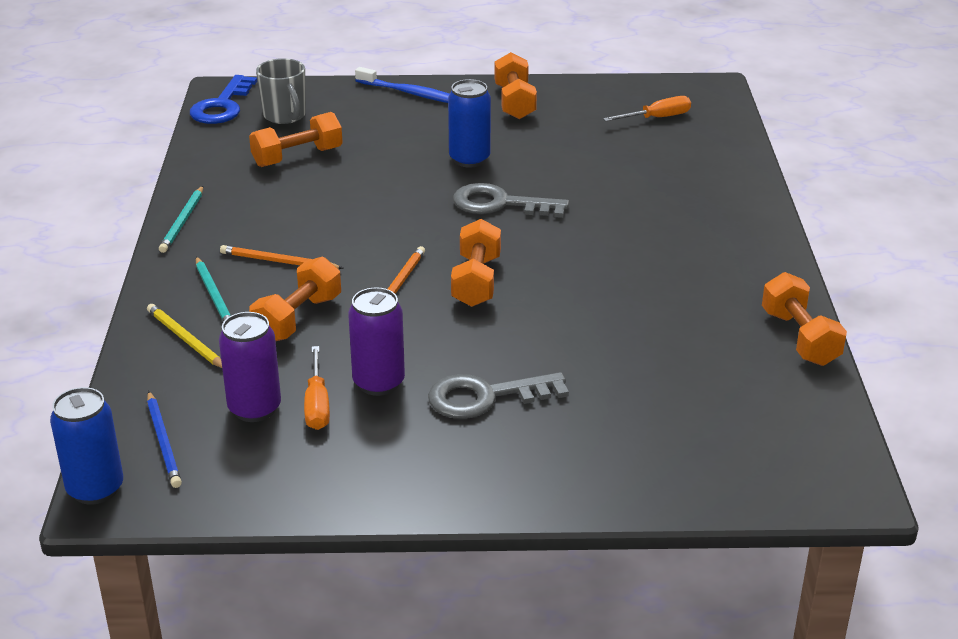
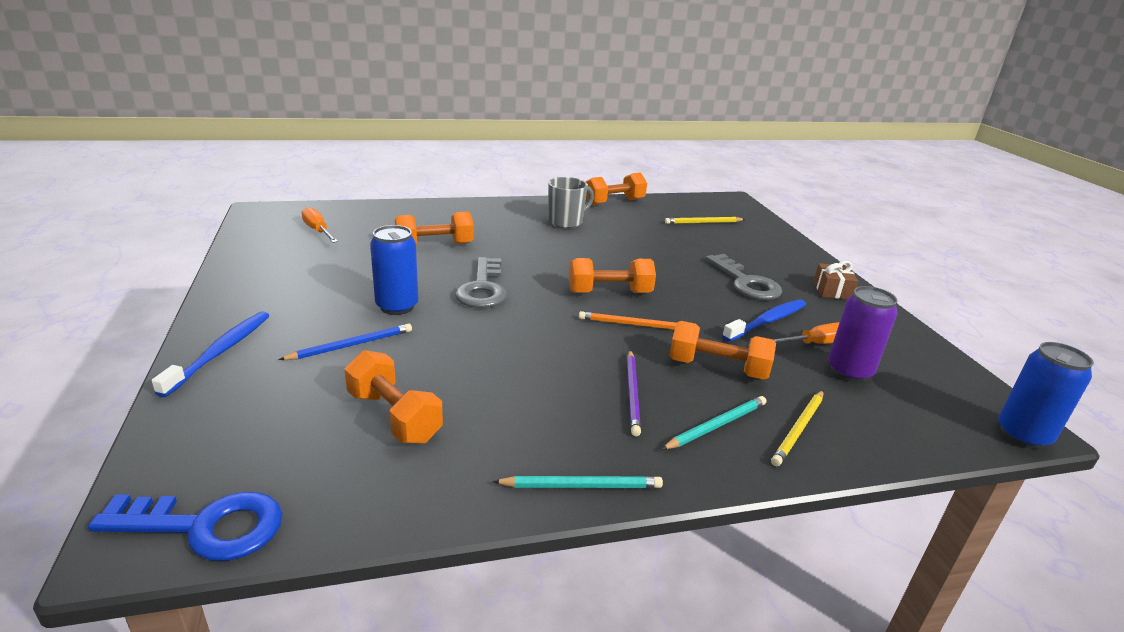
camera: 105 degrees left, 5 degrees down
(163, 442) = (934, 410): blue pencil -> blue pencil (351, 345)
(279, 262) = (632, 393): orange pencil -> purple pencil
(285, 116) = (264, 447): grey mug -> grey mug (566, 222)
(378, 383) = (767, 321): purple can -> blue toothbrush
(447, 475) = (832, 290): none -> brown gift
(514, 102) = (267, 290): orange dumbbell -> orange dumbbell (435, 245)
(715, 416) = (703, 223): none -> yellow pencil

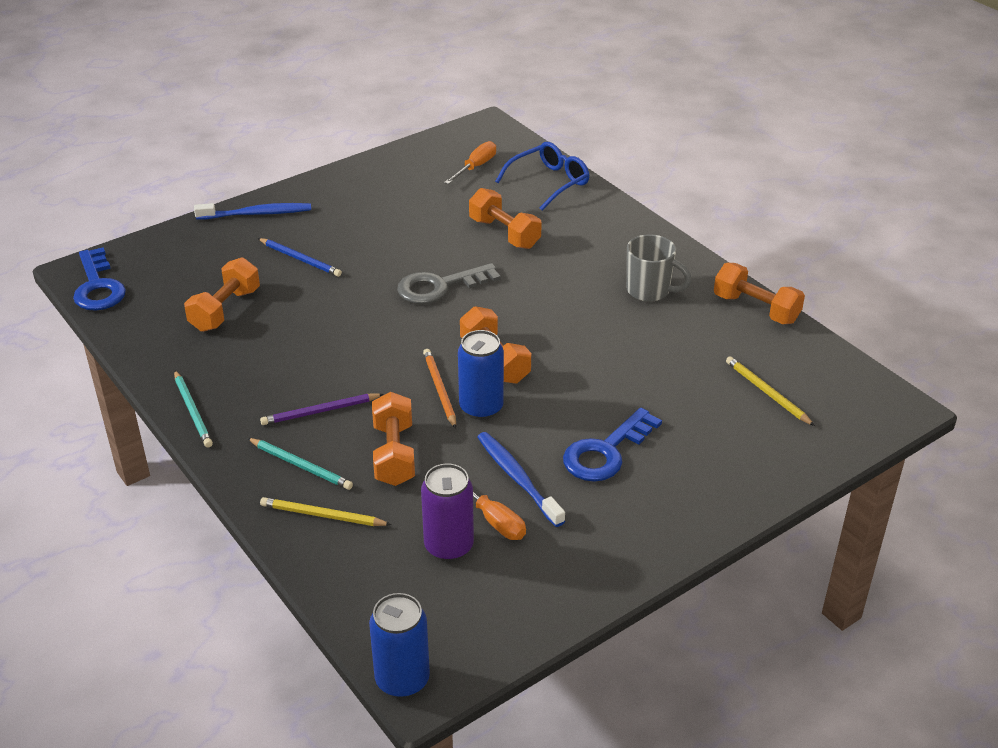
camera: 70 degrees right, 10 degrees up
(385, 214) = (549, 182): none -> blue glasses
(397, 306) = (372, 256): blue can -> blue can (481, 408)
(746, 283) = (606, 452): grey key -> blue key
(767, 321) = (517, 478): blue toothbrush -> blue toothbrush turned 150 degrees counterclockwise
(832, 290) = (648, 527): brown gift -> none

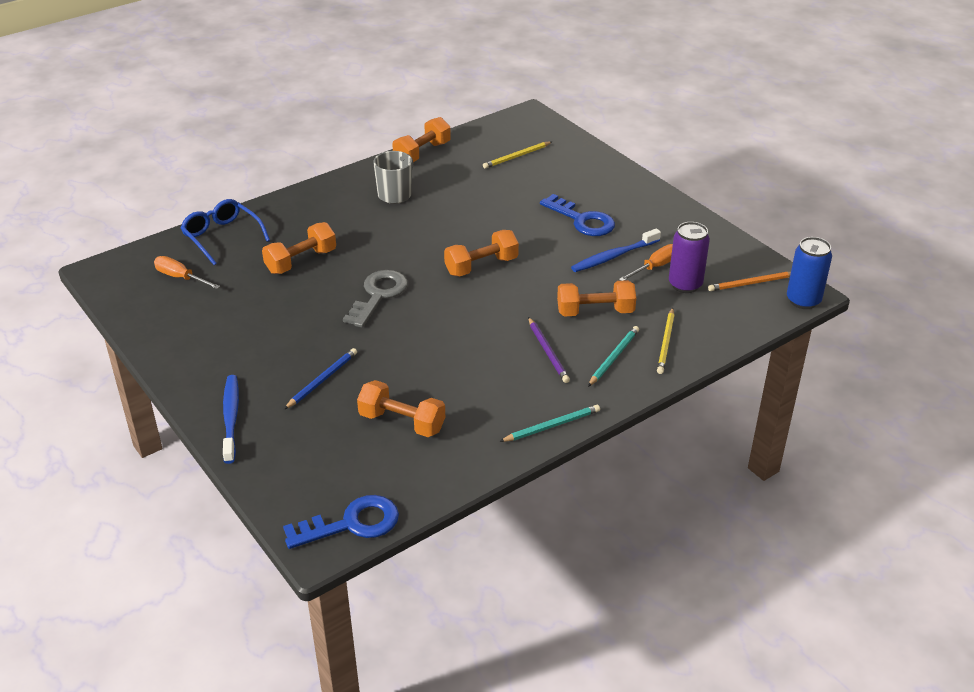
camera: 90 degrees left, 0 degrees up
(439, 287) = (378, 295): grey key -> grey key turned 135 degrees counterclockwise
(439, 389) = (518, 292): orange pencil -> orange pencil (751, 283)
(481, 408) = (539, 272): blue can -> none

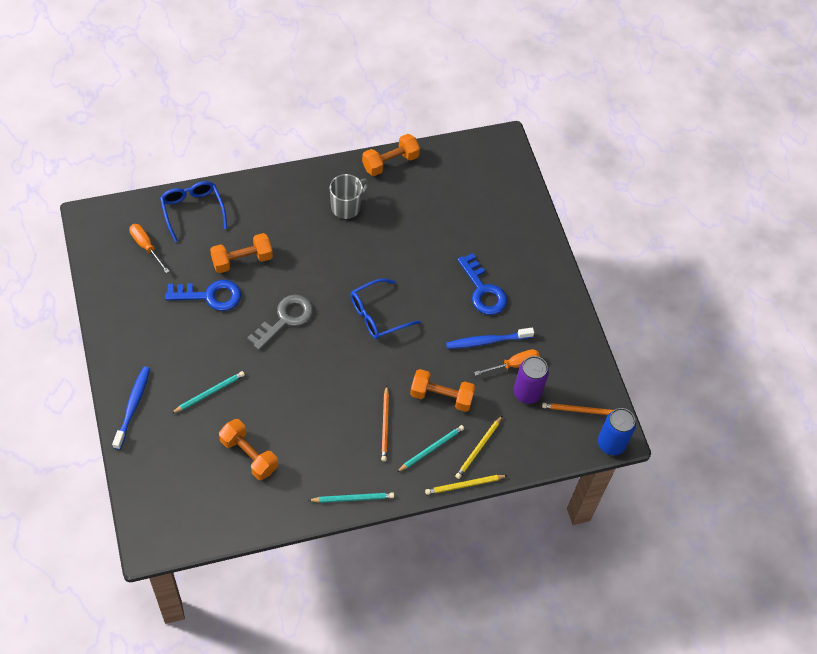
camera: 15 degrees right, 20 degrees up
(322, 380) = (209, 393): blue pencil -> turquoise pencil
(352, 523) = (178, 534): blue key -> blue key (210, 296)
(481, 266) = (377, 315): orange dumbbell -> blue glasses
(516, 157) = (467, 194): yellow pencil -> yellow pencil (464, 485)
(548, 352) = (385, 425): purple pencil -> orange pencil

